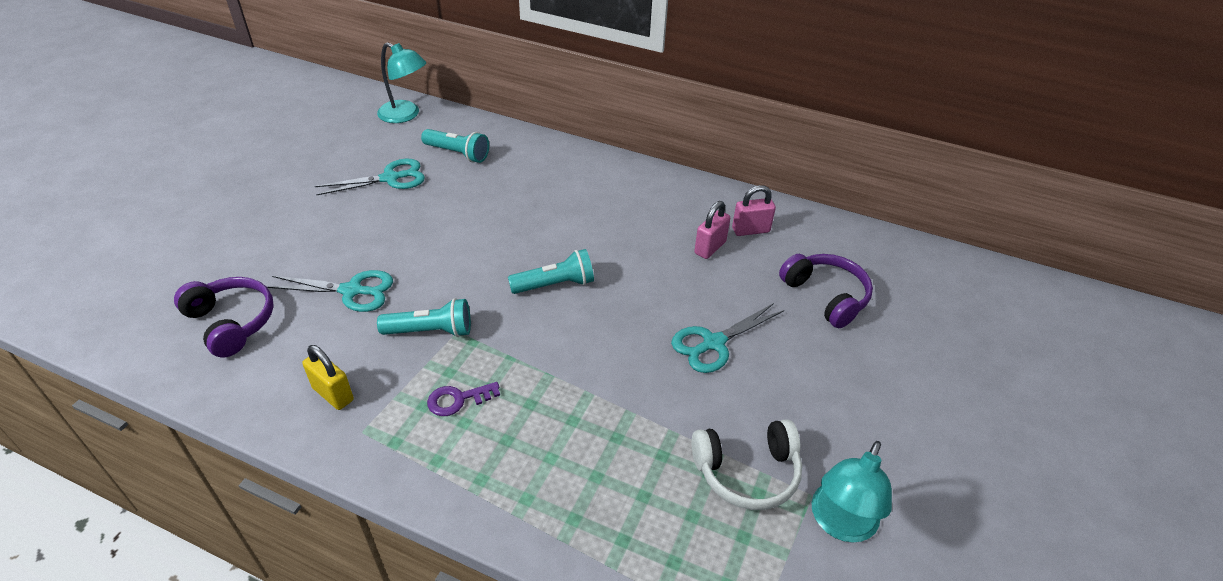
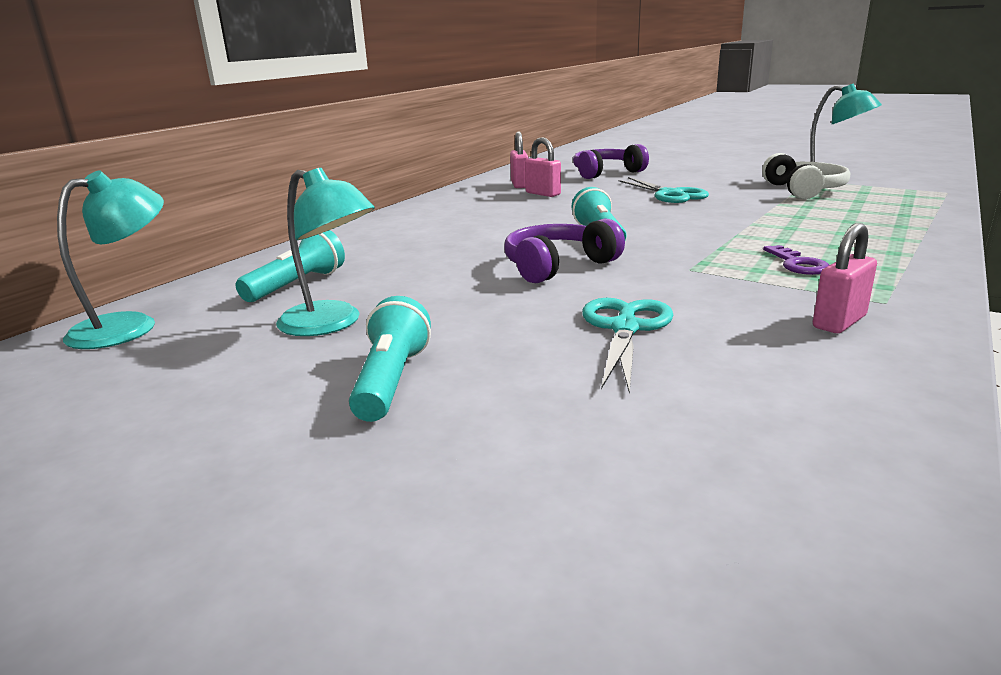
camera: 80 degrees left, 20 degrees down
(231, 322) = (733, 419): purple headphones -> purple headphones (558, 266)
(333, 394) = (839, 322): yellow padlock -> pink padlock
(390, 178) = (331, 324): turquoise scissors -> turquoise lamp
(431, 331) = (694, 280): turquoise flashlight -> turquoise flashlight (391, 381)

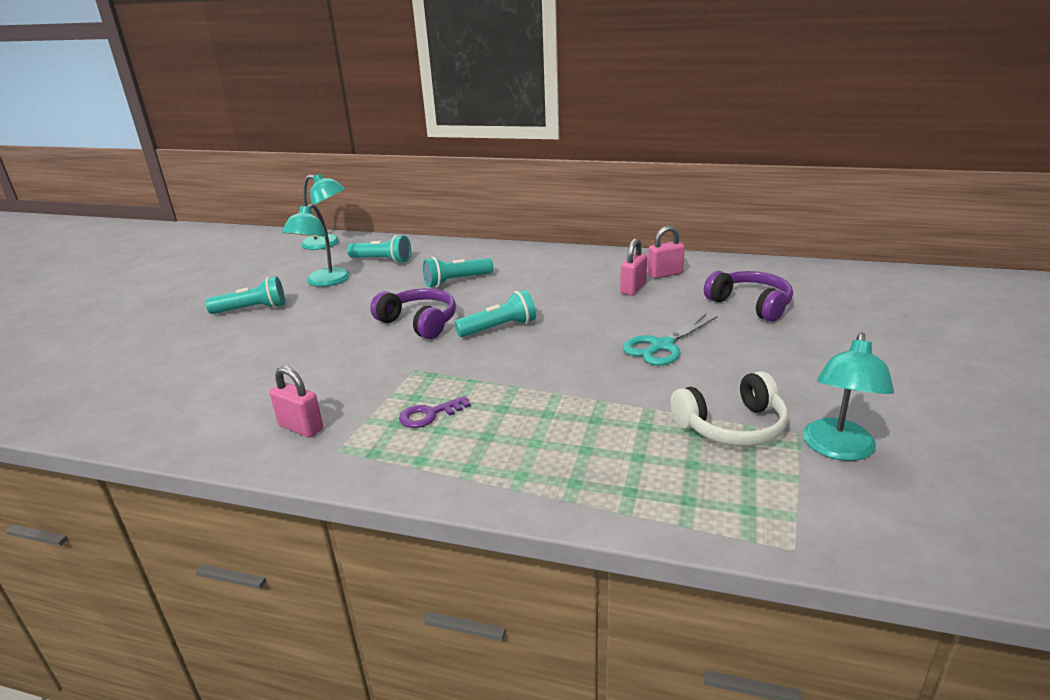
camera: 75 degrees right, 5 degrees up
(442, 248) = (456, 281): none -> turquoise flashlight
(625, 328) = (303, 356): turquoise scissors -> none

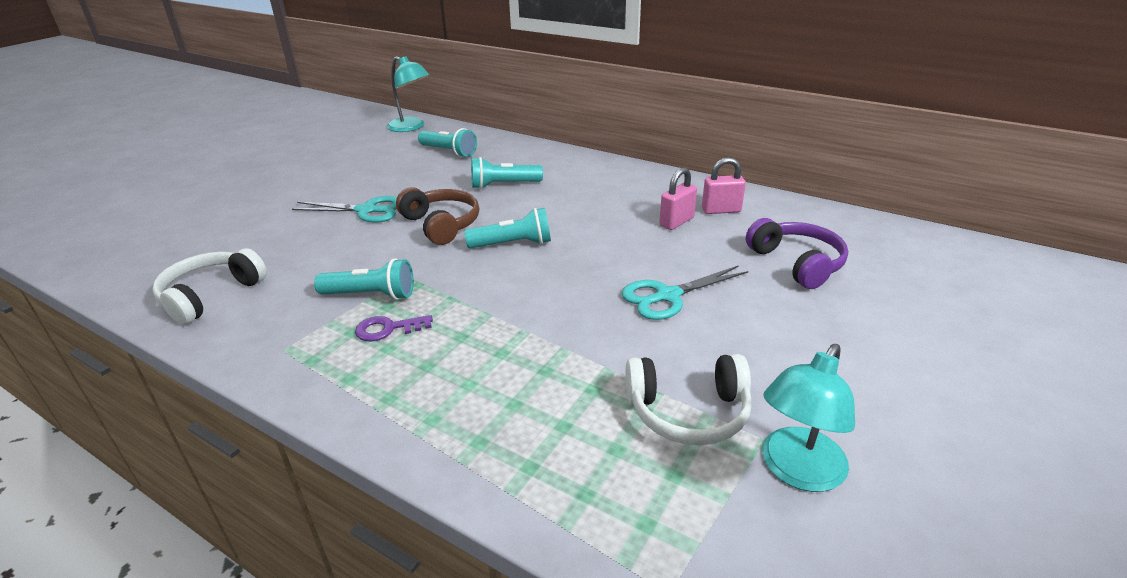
camera: 15 degrees right, 5 degrees up
(225, 419) = (211, 295): none -> white headphones
(252, 309) = (305, 185): turquoise flashlight -> turquoise flashlight (371, 295)
(301, 428) = (267, 318): pink padlock -> none
(323, 282) = (382, 167): turquoise lamp -> none
(334, 322) = (366, 210): none -> turquoise scissors
(419, 323) = (441, 225): purple headphones -> brown headphones

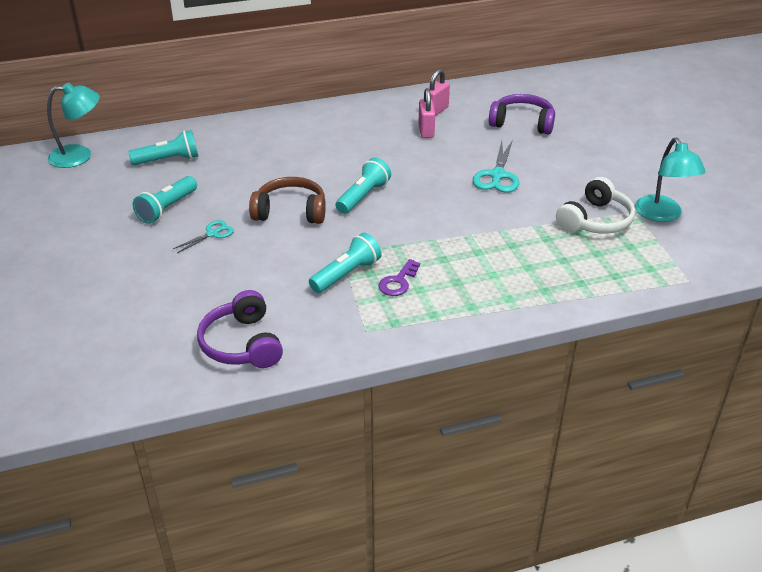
camera: 50 degrees left, 5 degrees up
(211, 295) = (242, 344): white headphones -> purple headphones
(366, 210) = (212, 234): turquoise scissors -> turquoise scissors, size x0.59
(503, 185) = (271, 163): turquoise flashlight -> turquoise flashlight (167, 209)

